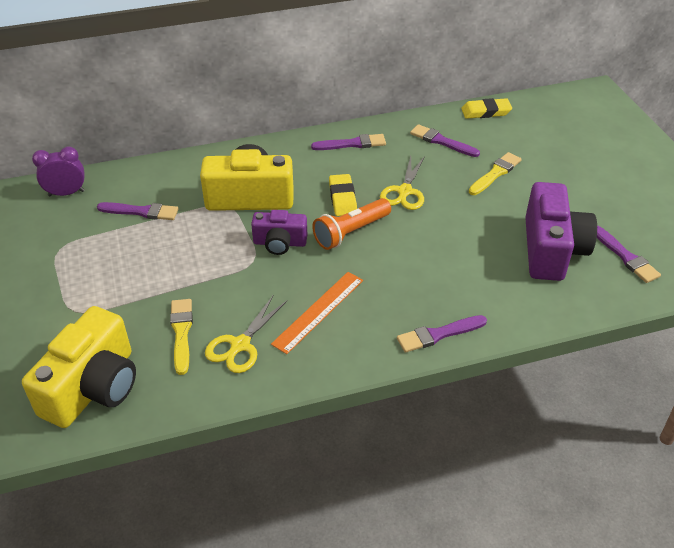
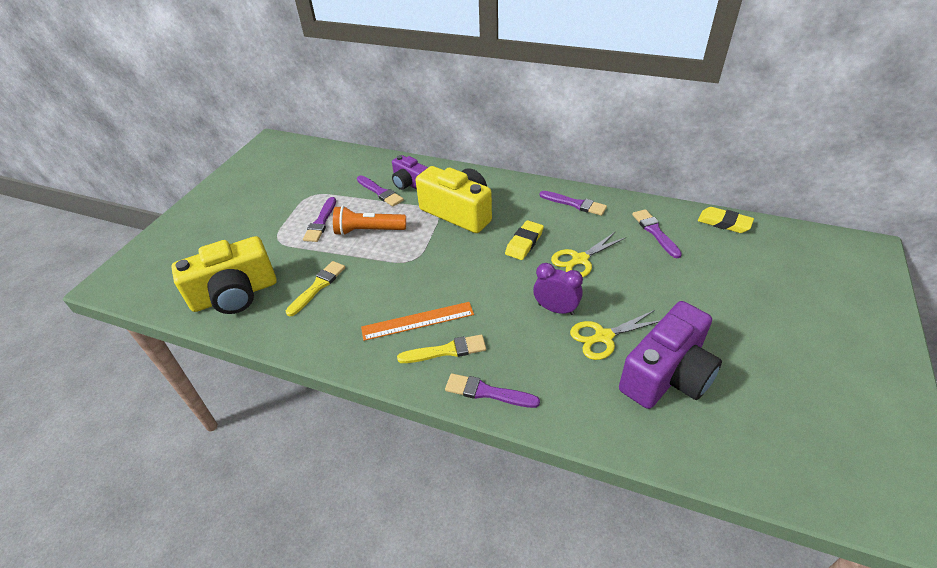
camera: 40 degrees right, 0 degrees up
(66, 193) = (351, 161): purple clock -> purple clock (556, 309)
(239, 346) = (341, 316): yellow scissors -> yellow scissors (603, 337)
(280, 243) = (444, 255): purple camera -> purple camera (410, 183)
(351, 232) = (503, 272): orange flashlight -> orange flashlight (368, 231)
(495, 173) = (679, 280): yellow brush -> yellow brush (446, 351)
(625, 257) = (742, 423): purple brush -> purple brush (321, 222)

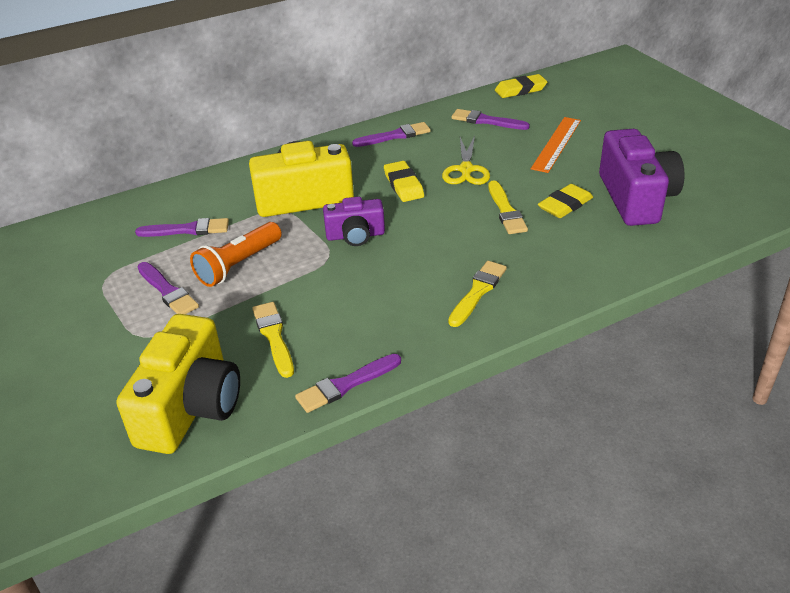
camera: 50 degrees left, 5 degrees down
(410, 183) = (207, 205): purple camera -> purple camera (355, 235)
(418, 321) = (418, 291): orange ruler -> orange ruler (556, 144)
(487, 392) = (553, 291): purple brush -> purple brush (346, 385)
(556, 309) = (506, 211): purple clock -> yellow brush
(603, 337) = (565, 205): yellow scissors -> yellow eraser

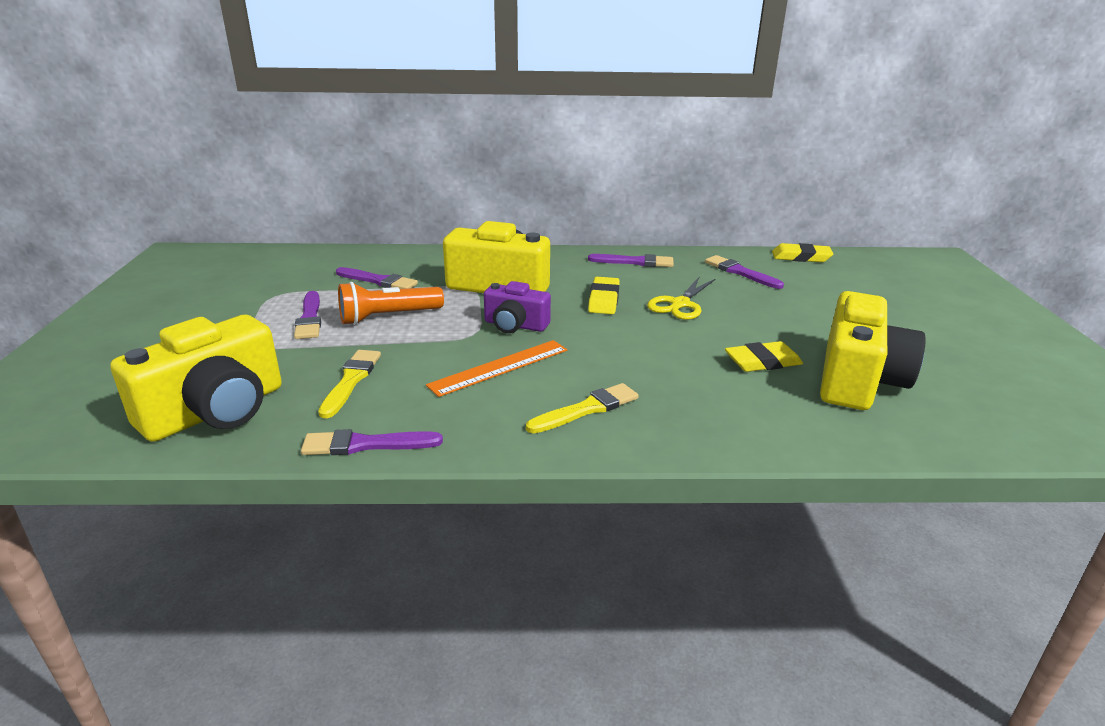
camera: 25 degrees right, 10 degrees down
(506, 211) = (689, 348): yellow brush -> none
(556, 144) = (801, 308): orange ruler -> orange ruler (500, 367)
(636, 198) = (857, 379): purple camera -> yellow camera

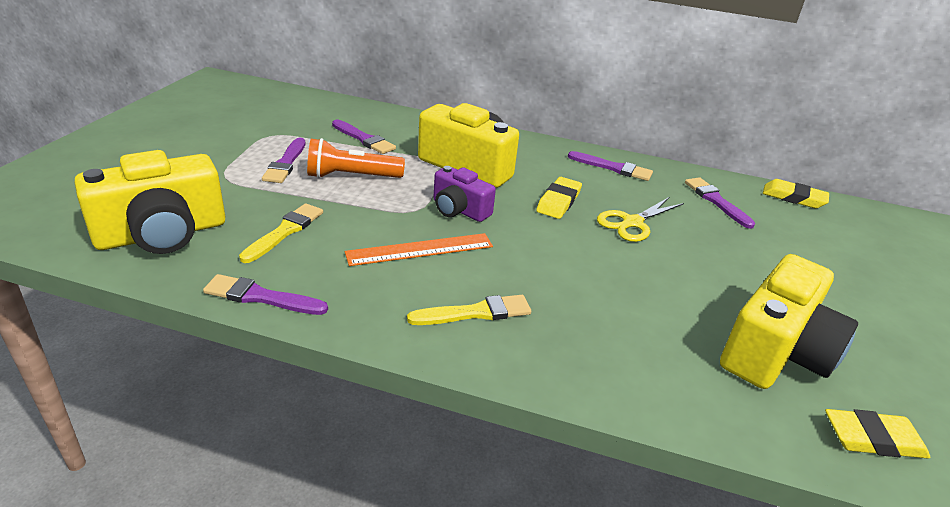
camera: 15 degrees right, 5 degrees up
(762, 362) = (682, 306): yellow eraser -> yellow eraser (873, 439)

